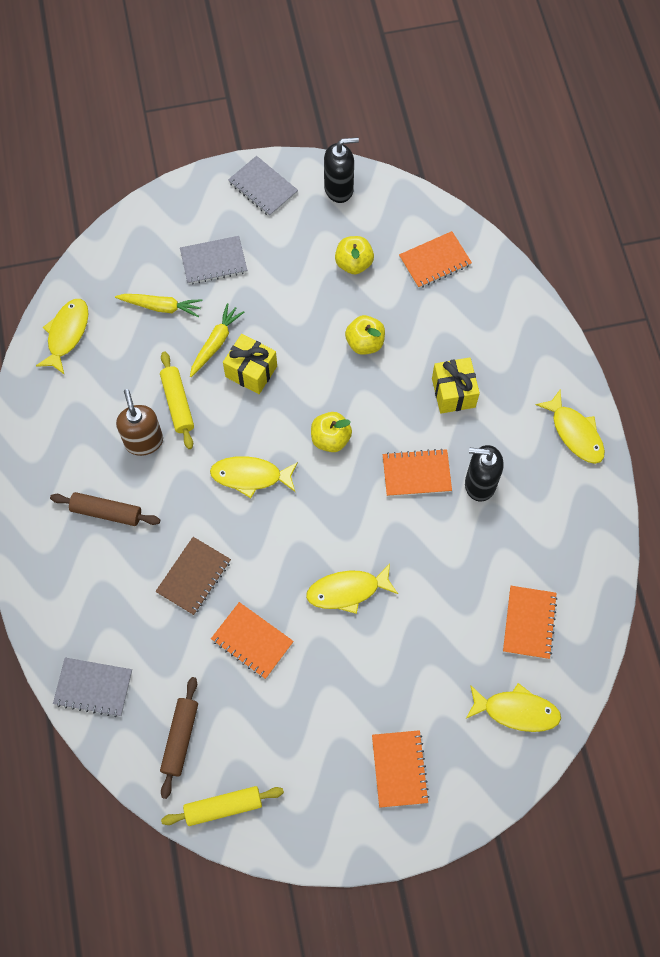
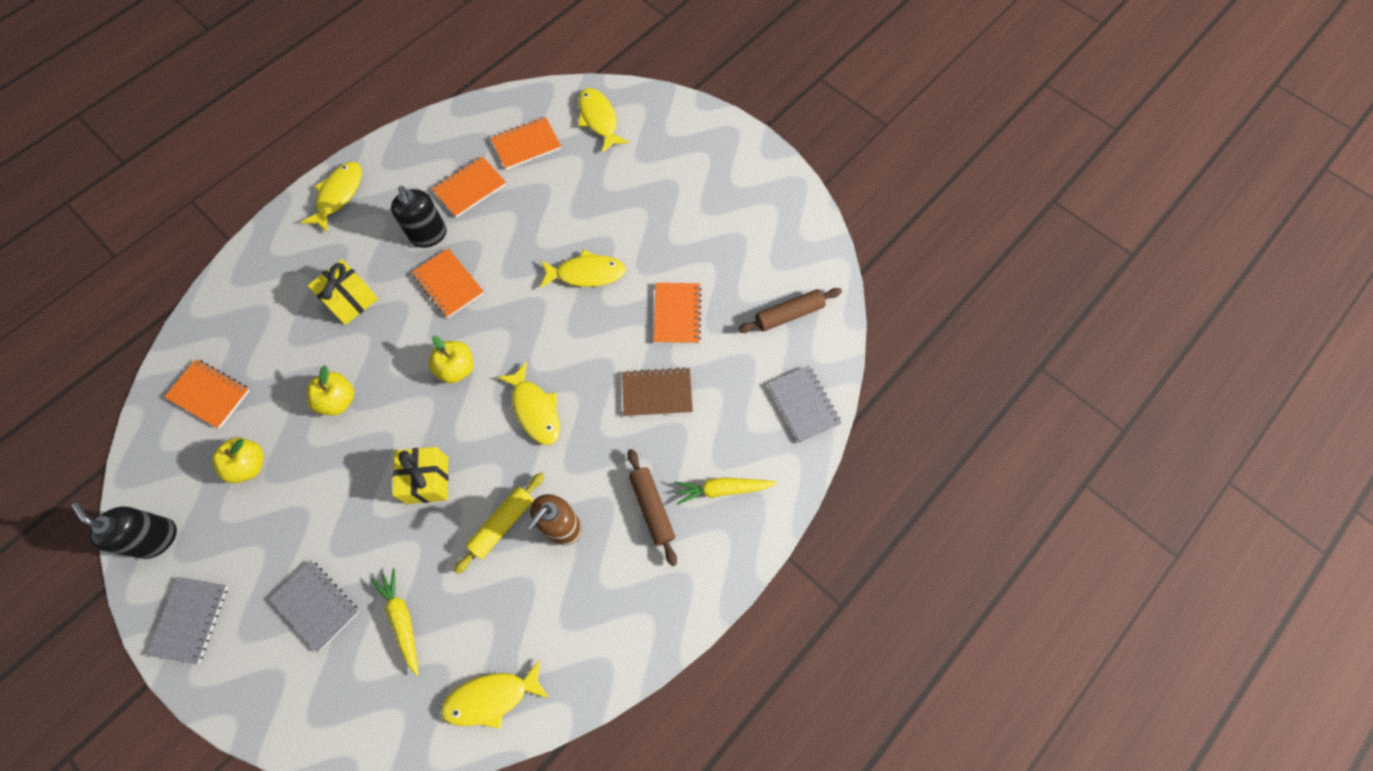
camera: 125 degrees left, 0 degrees up
(215, 343) = (415, 535): yellow carrot -> yellow carrot (722, 489)
(223, 807) = (811, 254): yellow rolling pin -> none
(347, 591) = (586, 273): yellow fish -> yellow fish turned 45 degrees counterclockwise
(399, 769) = (695, 164): orange notebook -> orange notebook (470, 188)

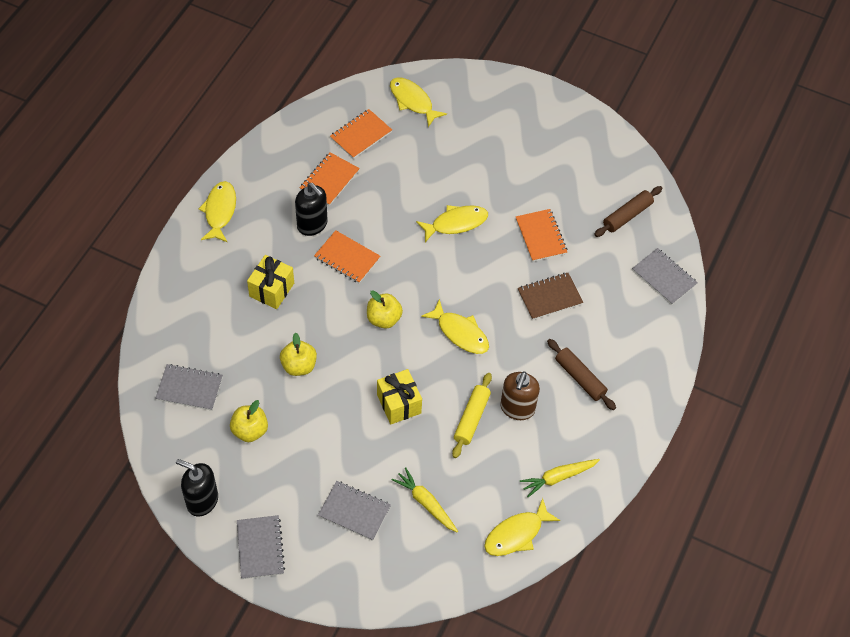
camera: 20 degrees left, 10 degrees down
(209, 394) = (189, 388): orange notebook -> grey notebook
(722, 489) = (627, 351): yellow carrot -> yellow carrot (558, 477)

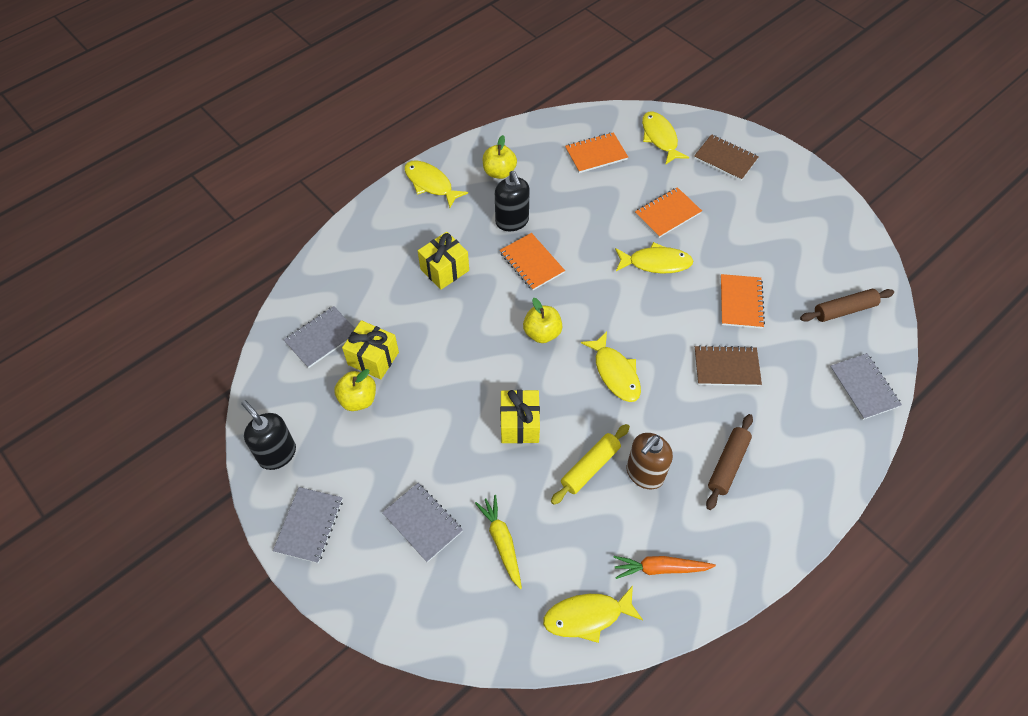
camera: 25 degrees right, 0 degrees up
(189, 388) = (321, 338): grey notebook -> grey notebook turned 75 degrees counterclockwise
(220, 211) = (430, 184): yellow fish -> yellow fish turned 75 degrees counterclockwise
(245, 390) = (373, 358): none -> yellow gift
(299, 366) = (436, 351): yellow apple -> yellow apple (499, 172)
(329, 180) = (547, 186): orange notebook -> orange notebook (667, 214)
(479, 105) = (725, 159): none -> brown notebook
(558, 477) = (660, 568): yellow carrot -> orange carrot
(580, 378) = (728, 464): brown rolling pin -> brown rolling pin turned 45 degrees clockwise

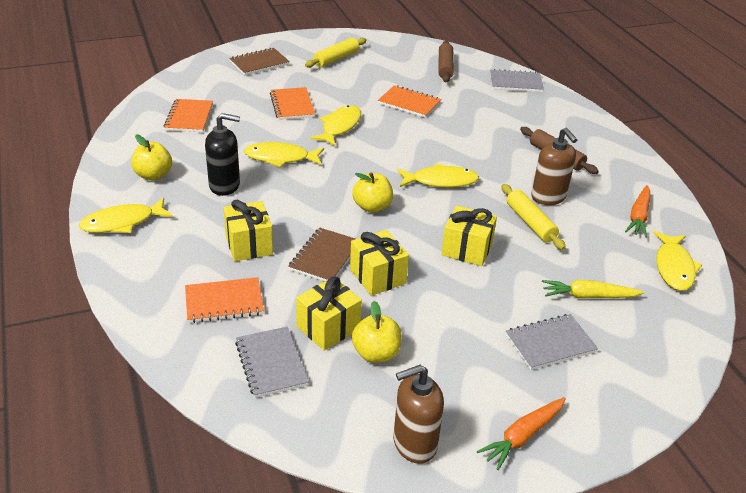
camera: 70 degrees left, 20 degrees down
(277, 454) = (414, 444): black soap dispenser -> brown soap dispenser
(309, 525) = (523, 436): grey notebook -> orange carrot
(449, 370) = (377, 276): none -> yellow gift
(531, 263) = (286, 189): orange notebook -> orange notebook (224, 302)
(660, 138) = (205, 82): yellow fish -> yellow fish (280, 158)
(726, 367) = (466, 129): brown notebook -> brown notebook (324, 257)
(783, 212) = (336, 59): none -> yellow rolling pin

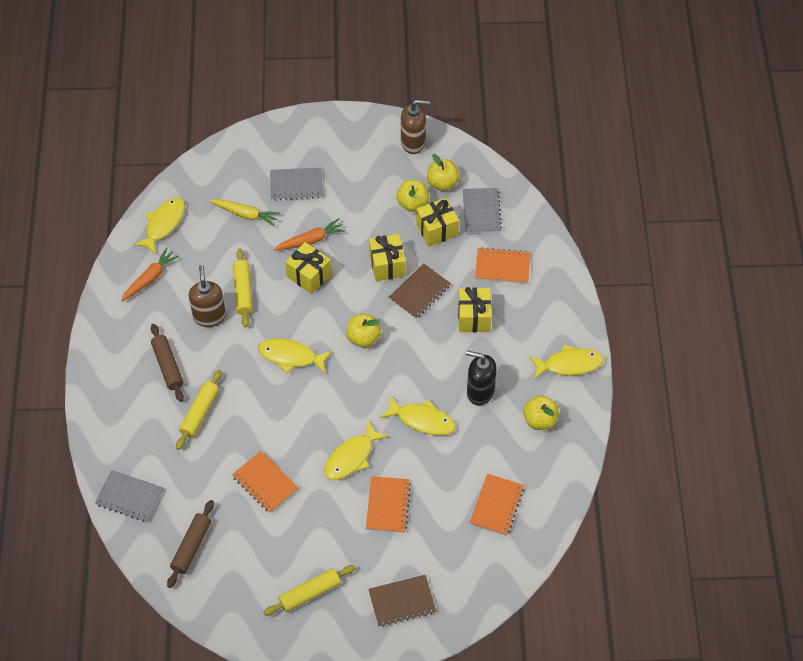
camera: 160 degrees left, 20 degrees up
(343, 391) = (442, 183): none -> yellow apple
(499, 133) = (199, 413): none -> yellow rolling pin
(523, 436) = (349, 133): orange carrot -> orange carrot (310, 240)

